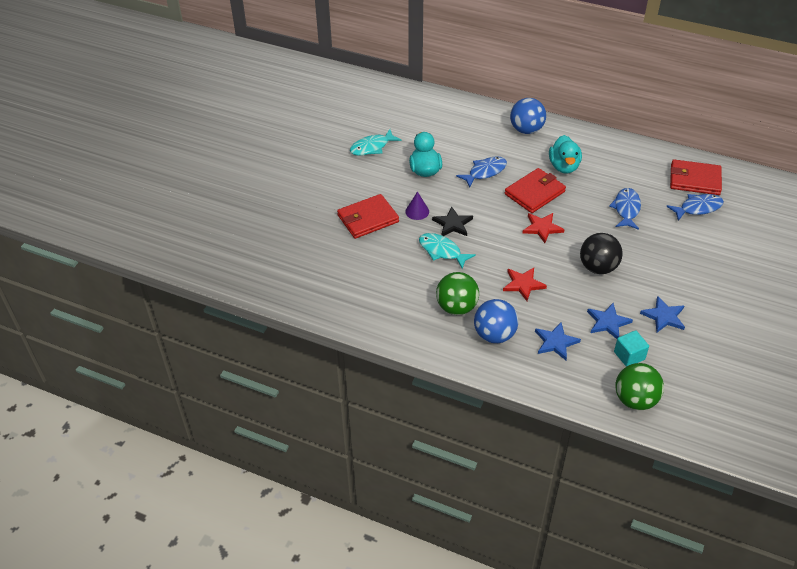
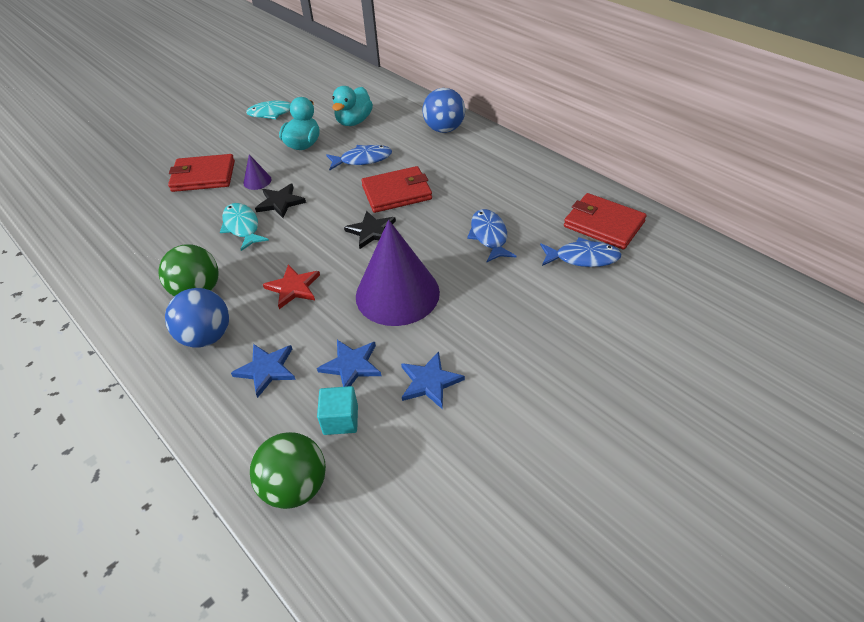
camera: 25 degrees right, 0 degrees up
(542, 228) = (371, 231): red star -> black star
(564, 166) = (453, 173): turquoise duck -> turquoise duck (354, 121)
(598, 267) = (397, 294): black ball -> purple cone
(626, 209) = (489, 236): blue fish -> blue fish turned 45 degrees counterclockwise

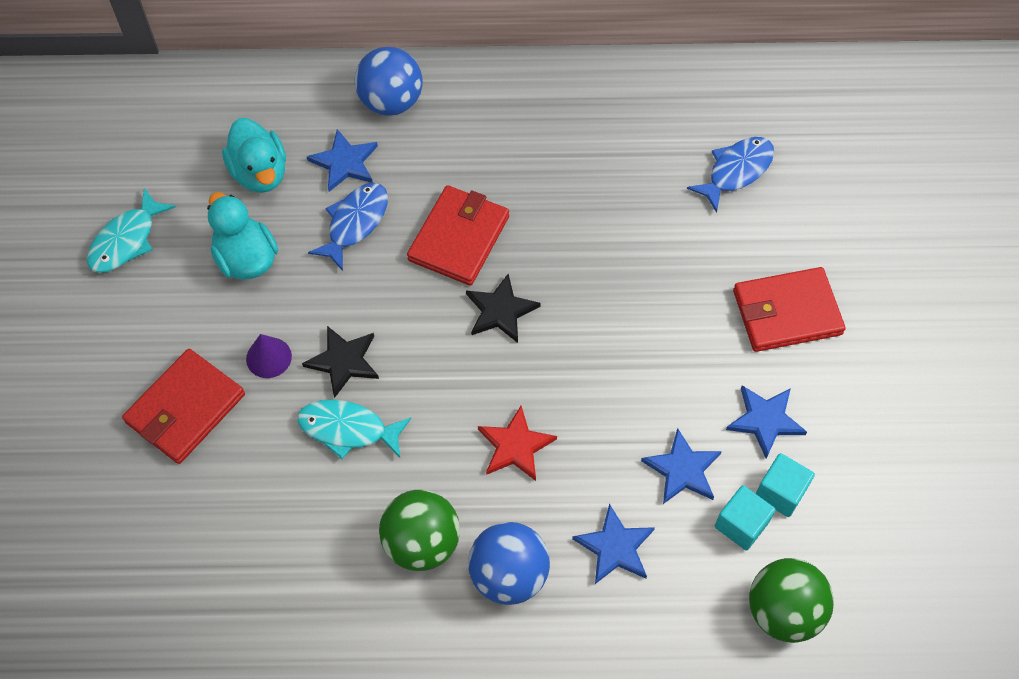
camera: 50 degrees left, 15 degrees up
(385, 424) = (780, 492): none -> turquoise cube
(392, 137) = (345, 162): none -> blue star
(397, 294) = (624, 360): purple cone -> none
(489, 236) = (624, 216): blue fish -> none
(603, 224) = (709, 113): red wallet -> red wallet (786, 312)

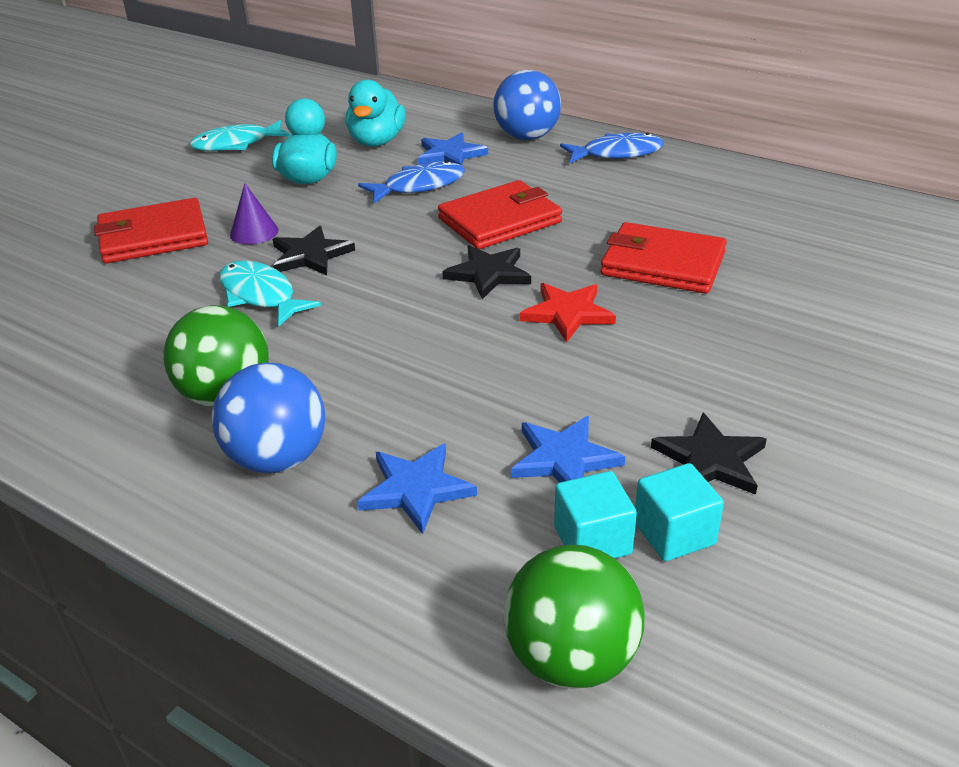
camera: 35 degrees right, 25 degrees down
(515, 446) = (398, 366): red star -> red star (567, 313)
(736, 171) = (839, 265): blue fish -> blue fish (617, 153)
(765, 420) = (710, 459): blue star -> black star
(786, 312) = (816, 382): red wallet -> red wallet (662, 264)

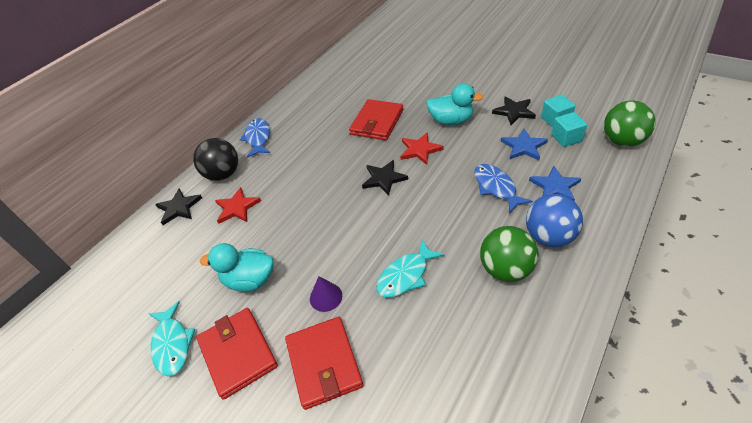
camera: 85 degrees left, 10 degrees up
(310, 255) = (359, 259): black star -> black star (179, 208)
(377, 142) = (202, 249): turquoise duck -> turquoise duck (451, 120)
(419, 186) = (277, 218): blue fish -> blue fish (496, 187)
(450, 155) = (237, 207): blue star -> red star
(500, 220) = (327, 178): red wallet -> red wallet (237, 353)
(527, 137) = (223, 174): blue ball -> black ball

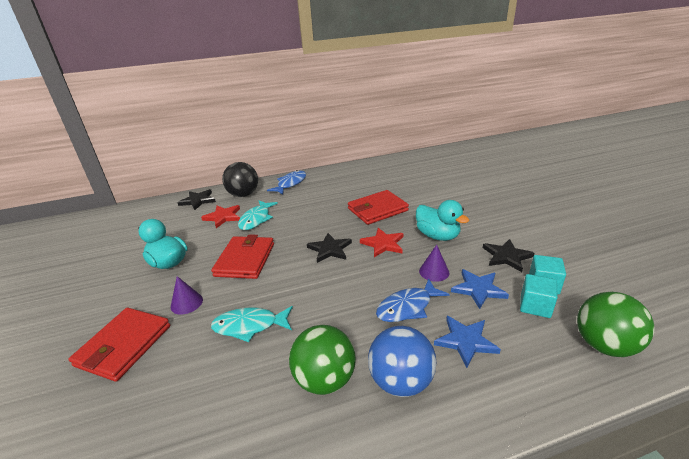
camera: 35 degrees right, 15 degrees down
(172, 344) = (88, 272): turquoise fish -> turquoise fish (256, 219)
(237, 353) = (101, 301): red wallet -> red wallet (245, 260)
(482, 151) = (434, 271): none -> purple cone
(496, 187) = (407, 307): blue fish -> blue fish turned 135 degrees counterclockwise

